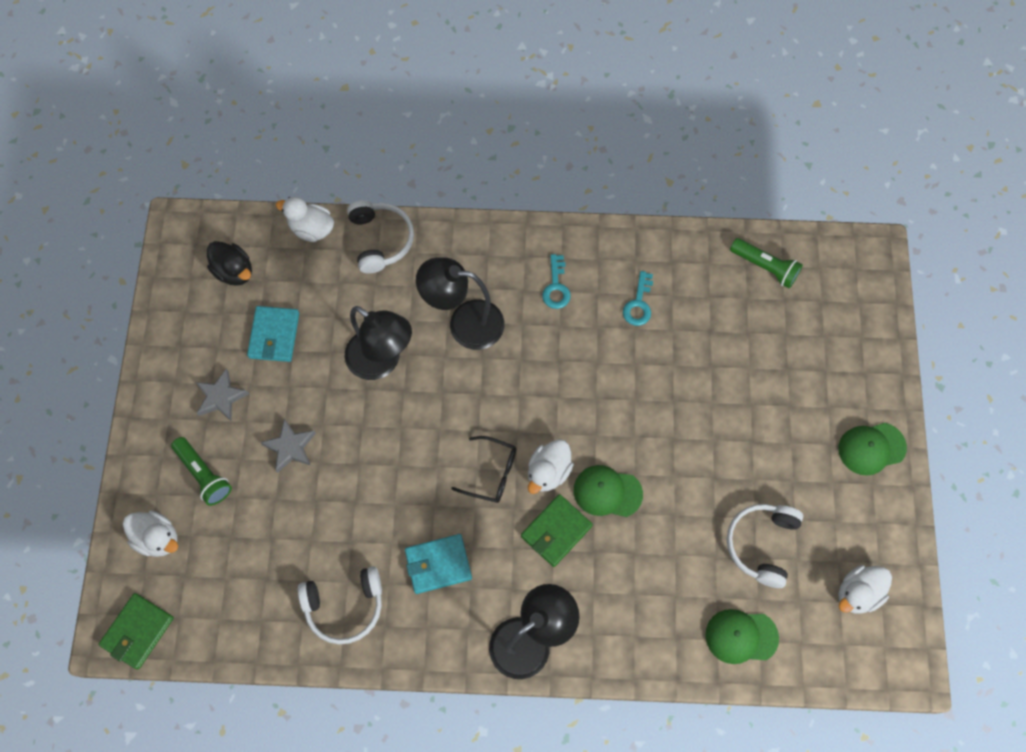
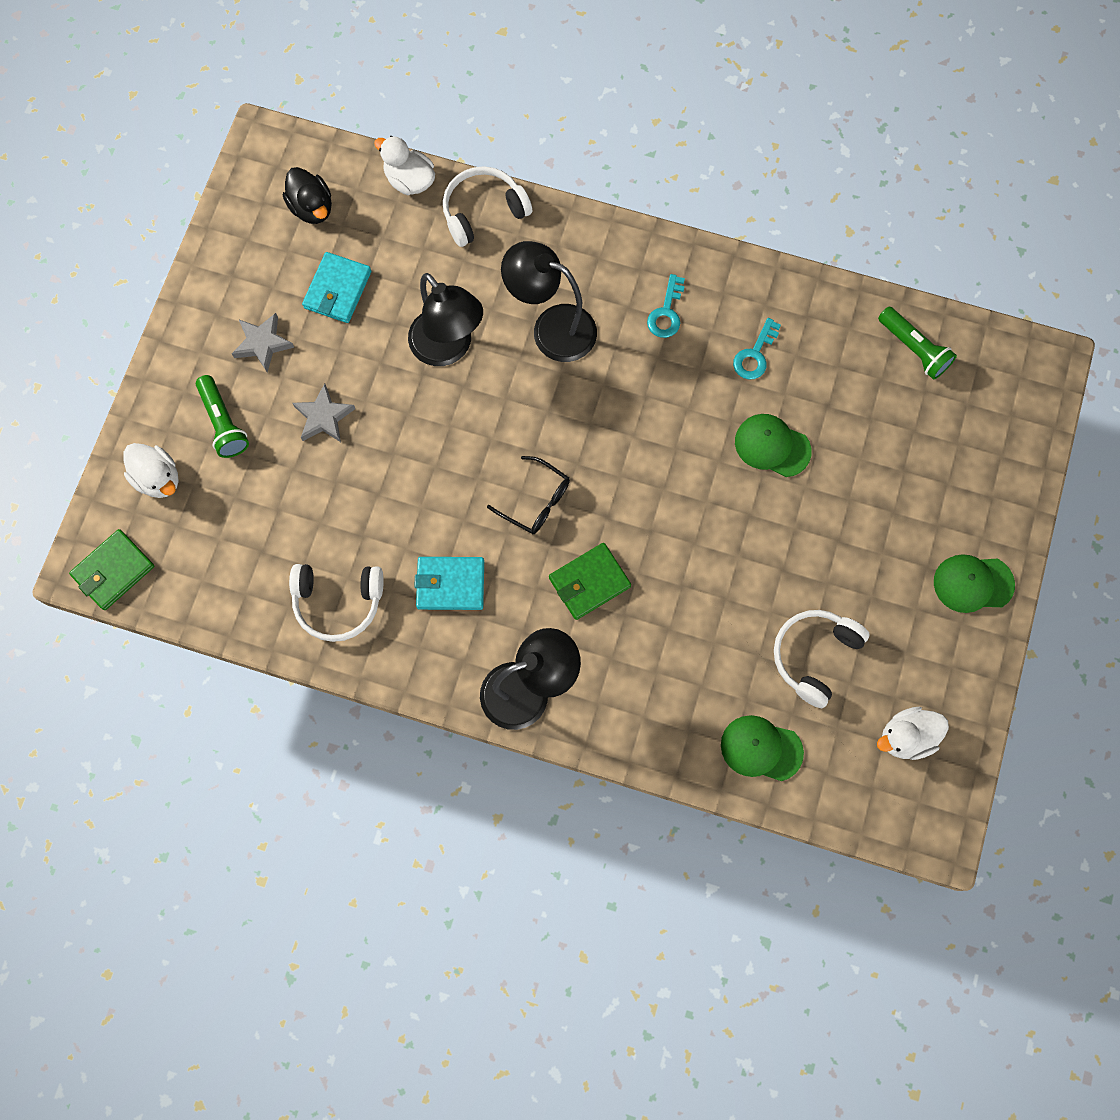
camera: 15 degrees right, 5 degrees up
(381, 240) = (483, 211): white headphones -> white headphones turned 120 degrees counterclockwise
(548, 472) = (599, 516): white duck -> none
(607, 492) = (658, 554): green cap -> green cap (772, 446)

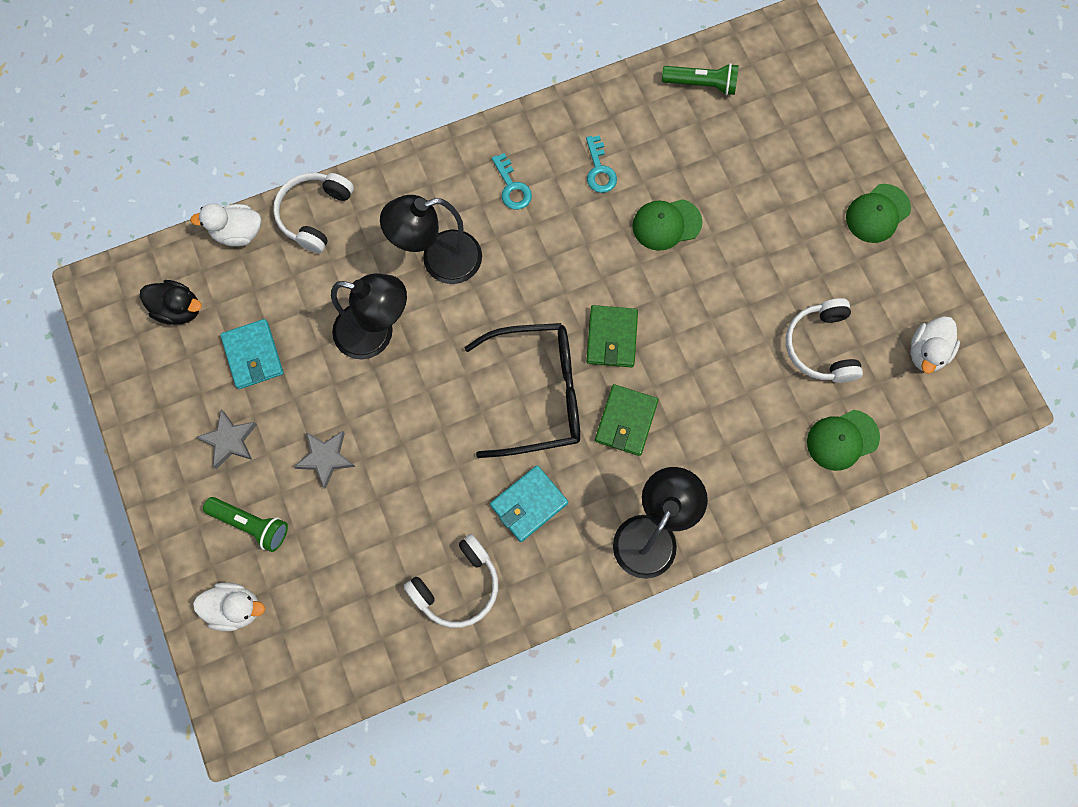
camera: 40 degrees left, 0 degrees up
(113, 571) = (262, 708): green wallet -> green wallet (611, 338)
(535, 501) = (537, 394): black glasses -> black glasses, size x1.92

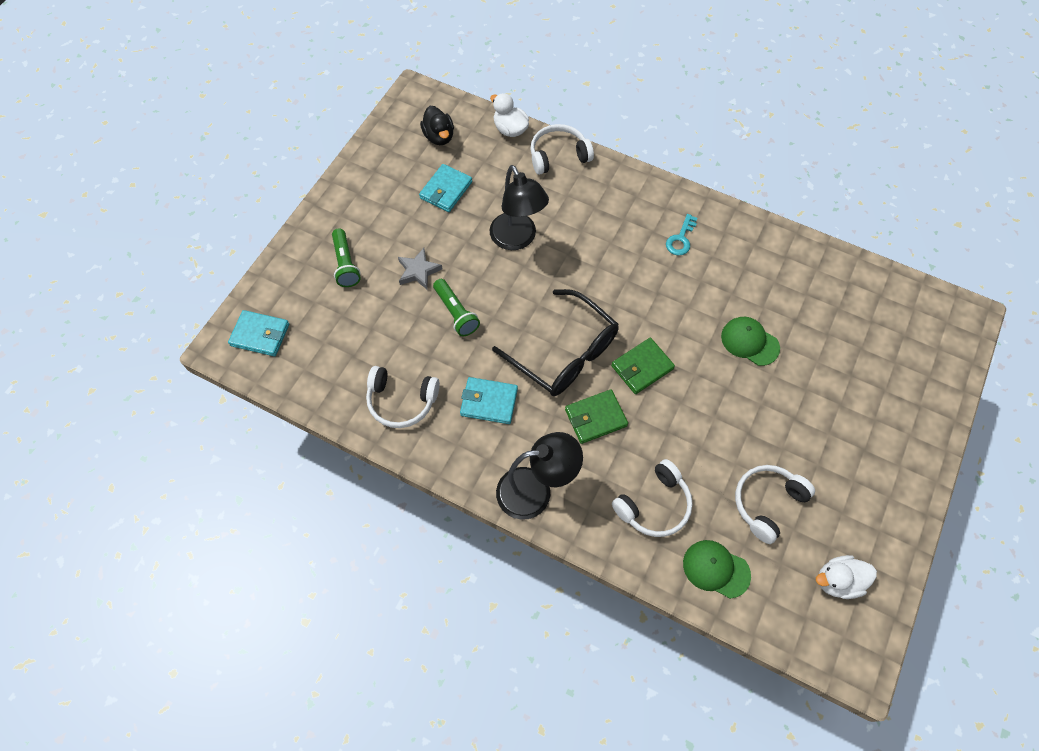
camera: 50 degrees right, 10 degrees down
(229, 440) = (385, 217): grey star -> none
(235, 608) = (290, 294): white duck -> none
(258, 674) = (260, 335): none -> turquoise wallet
(439, 261) = (595, 237): black lamp -> none
(599, 170) = (743, 277): turquoise key -> none
(701, 84) = (865, 290): green flashlight -> green flashlight (456, 313)
(747, 441) = (654, 505): none -> white headphones
(877, 213) = (901, 468): green cap -> none

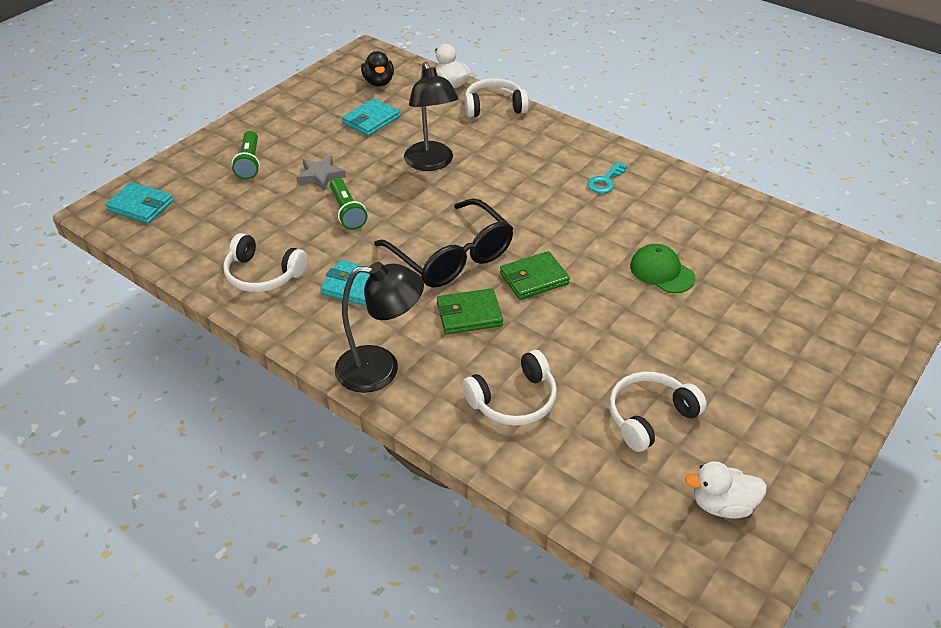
camera: 10 degrees right, 20 degrees down
(716, 569) = (571, 471): green cap -> none

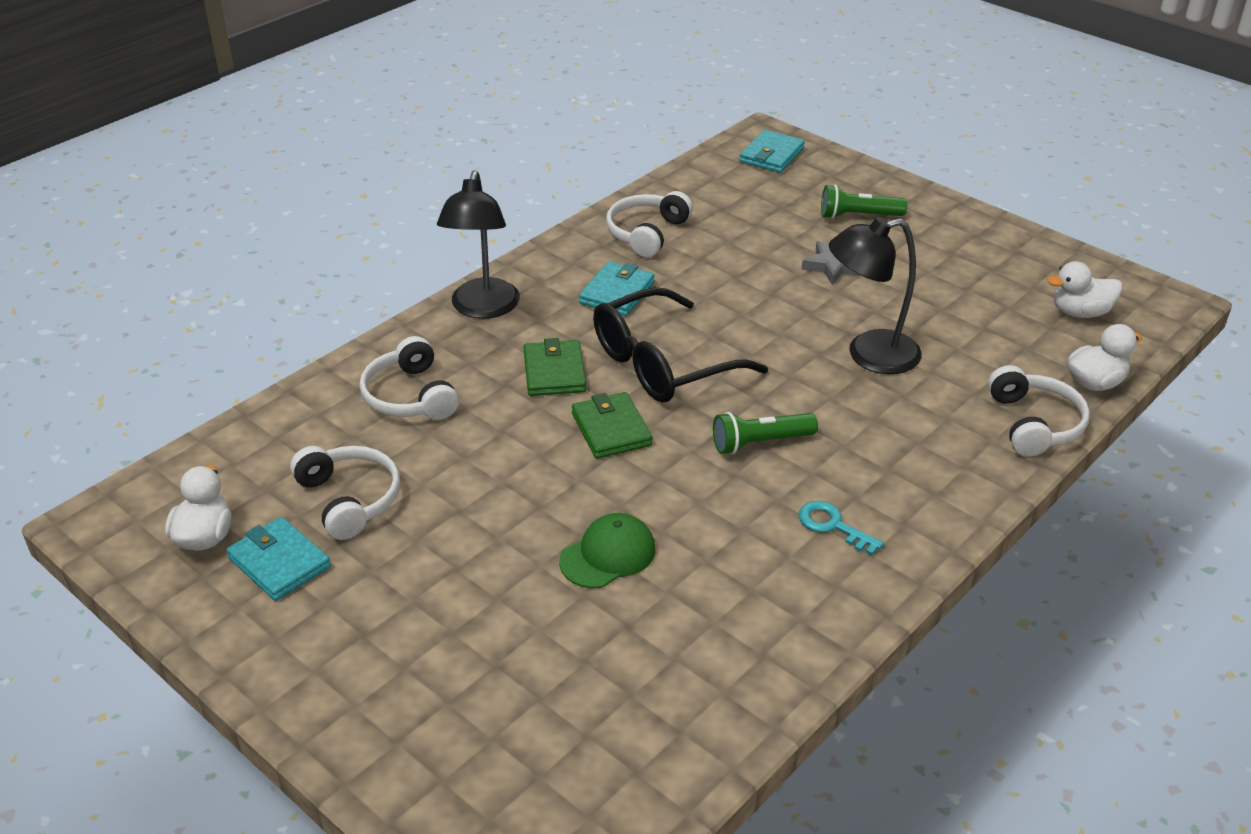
camera: 95 degrees right, 5 degrees down
(347, 212) = (758, 286): green flashlight -> green flashlight (760, 443)
(371, 120) = (972, 305): turquoise wallet -> turquoise wallet (279, 562)
(378, 82) = (1080, 313): black duck -> white duck

